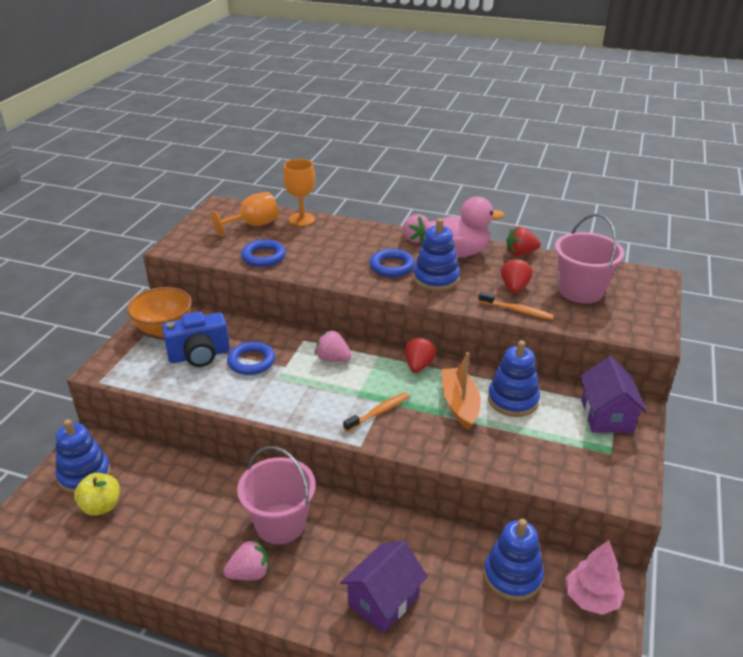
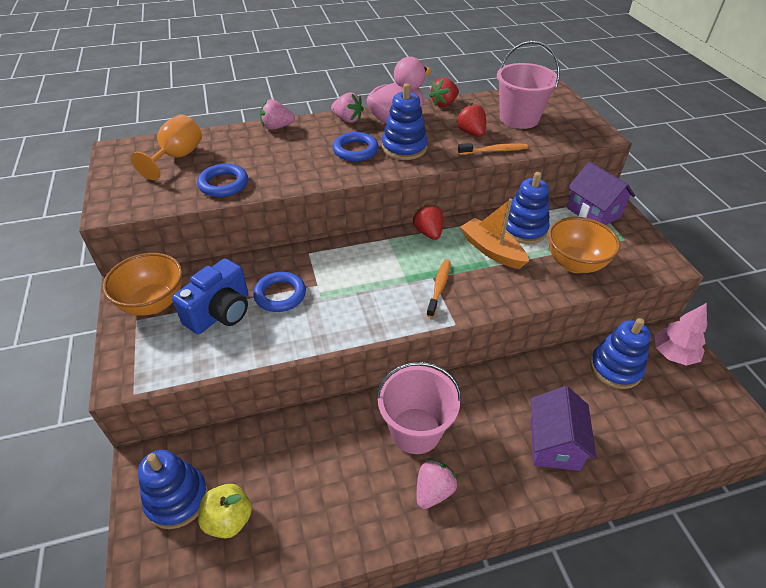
camera: 35 degrees left, 10 degrees up
(301, 219) = (222, 135): orange goblet -> none
(333, 359) = (352, 258): pink strawberry -> pink strawberry (277, 127)
(529, 450) = (575, 264): none -> orange bowl

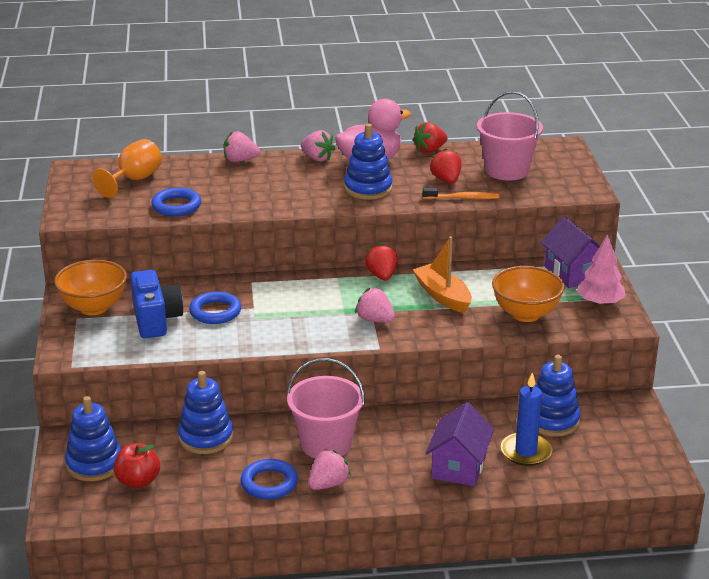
camera: 10 degrees right, 15 degrees down
(220, 313) = (156, 320): blue camera -> blue camera turned 60 degrees counterclockwise
(229, 519) = (138, 481): yellow apple -> red apple
(355, 150) = (316, 187): blue ring -> blue ring (269, 483)
(439, 287) = (375, 320): orange toothbrush -> pink strawberry
(524, 229) = (486, 281): blue stacking toy -> blue stacking toy (206, 437)
(608, 413) = (526, 452): none -> blue candle
(673, 354) = (622, 416): pink tree -> pink tree (600, 303)

